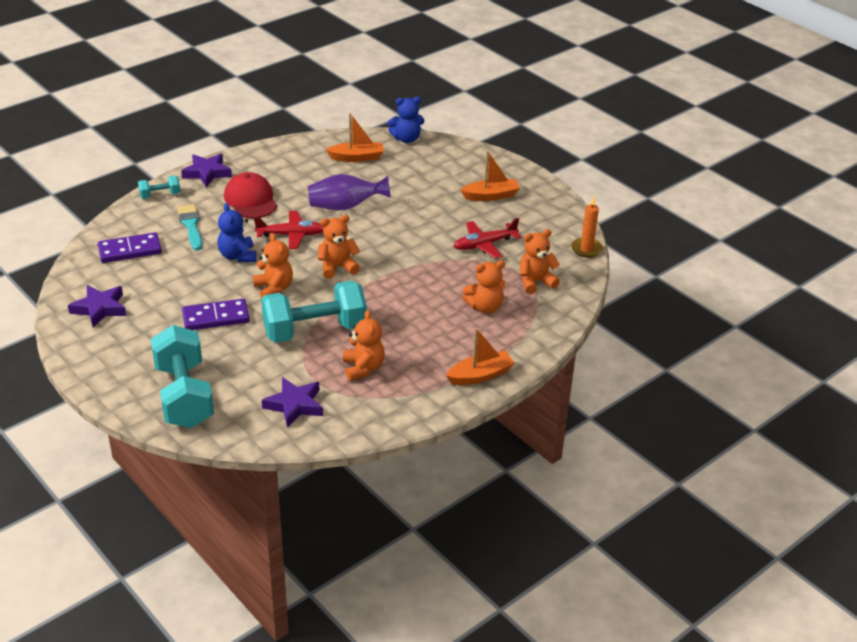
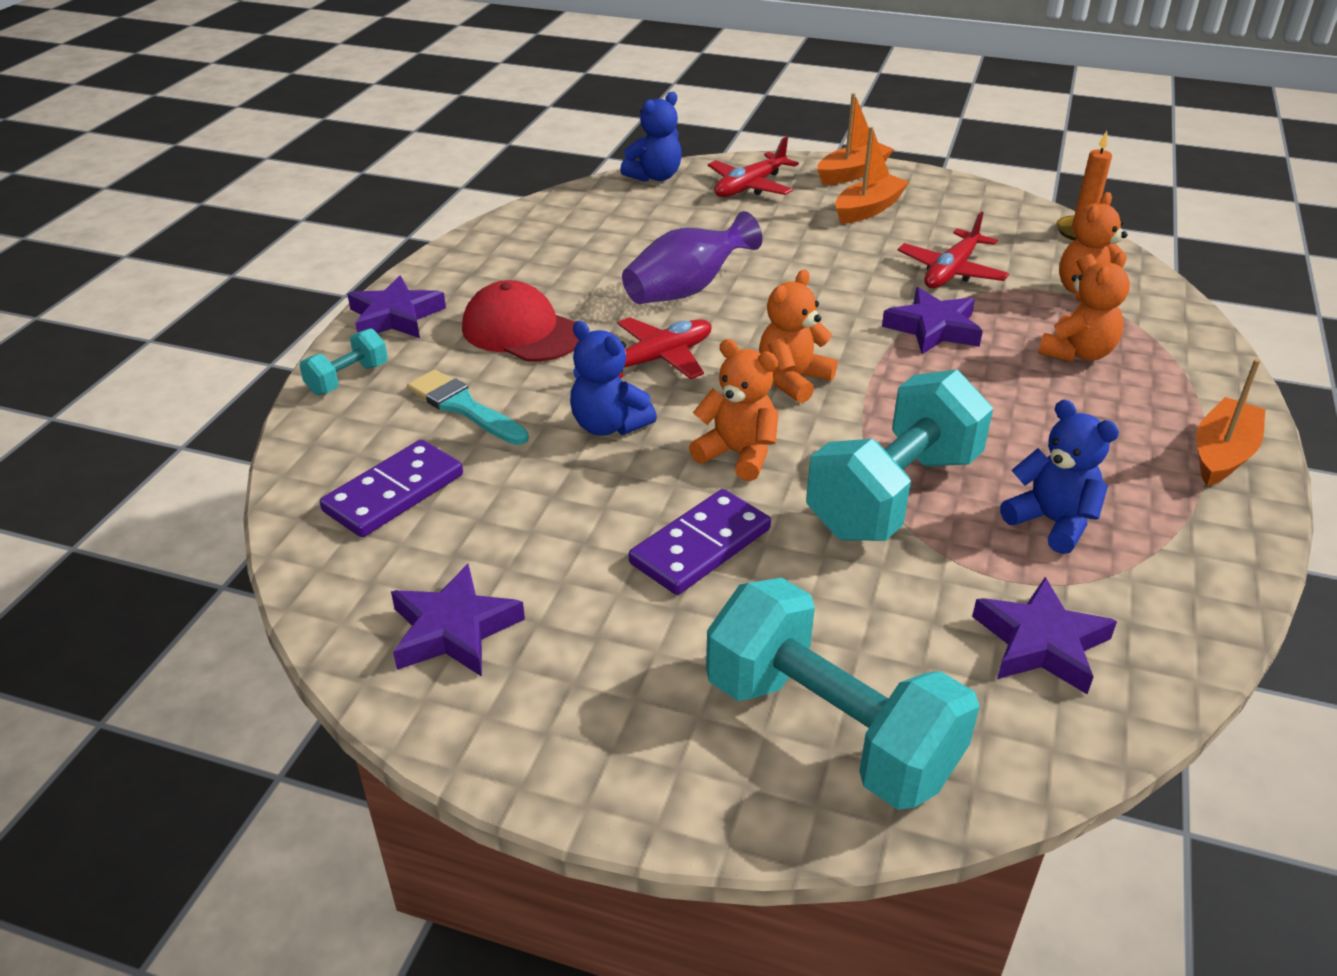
camera: 30 degrees left, 0 degrees up
(357, 157) = (615, 220): orange boat -> orange boat (852, 173)
(363, 368) = (1052, 522): orange teddy bear -> blue teddy bear
(434, 269) = (933, 328): none -> purple star
(447, 161) = (750, 186): none -> red plane

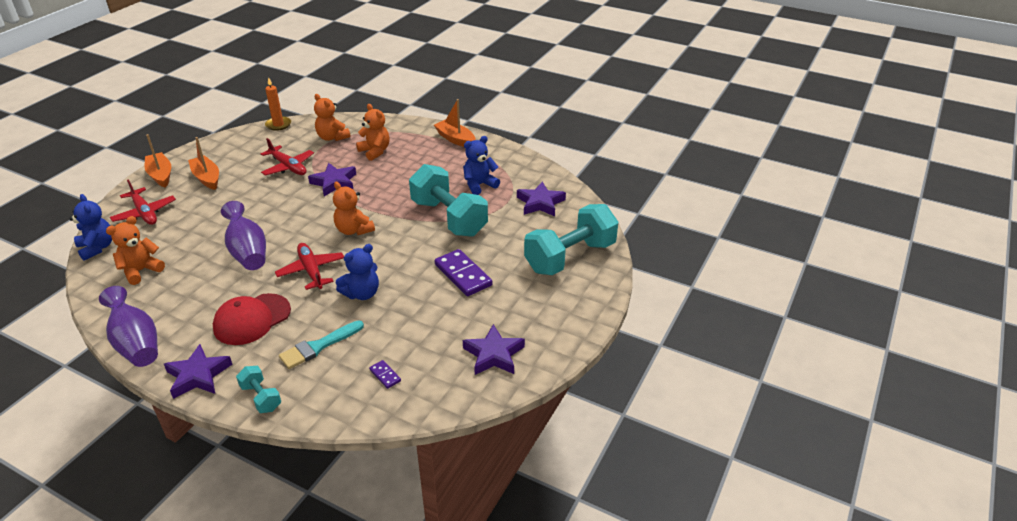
camera: 80 degrees left, 0 degrees up
(394, 493) = (385, 375): purple domino -> purple domino, size x0.47
(458, 255) = (136, 344): none -> purple vase
(738, 454) = (404, 255): orange teddy bear -> orange teddy bear (141, 271)

